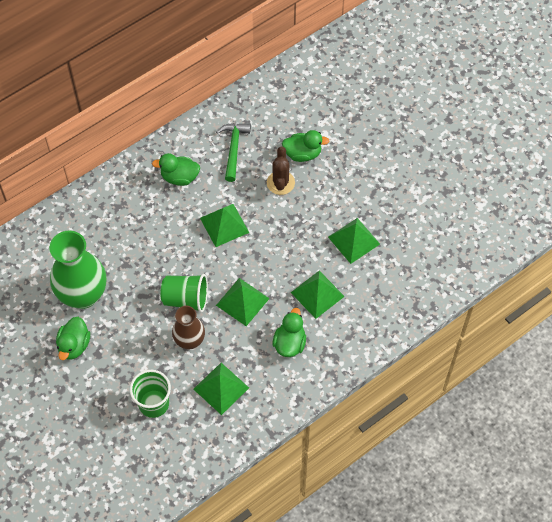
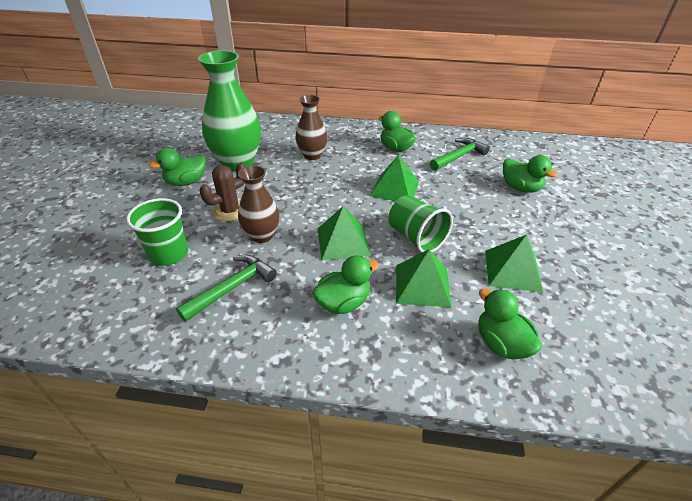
camera: 45 degrees right, 20 degrees down
(127, 239) = (312, 155): none -> brown vase
(186, 299) = (300, 209): green cup -> green cup (416, 238)
(221, 388) = (232, 287): green pyramid -> green hammer
(280, 183) = (478, 193): brown cactus -> brown cactus (230, 211)
(385, 298) = (501, 344): none -> green duck

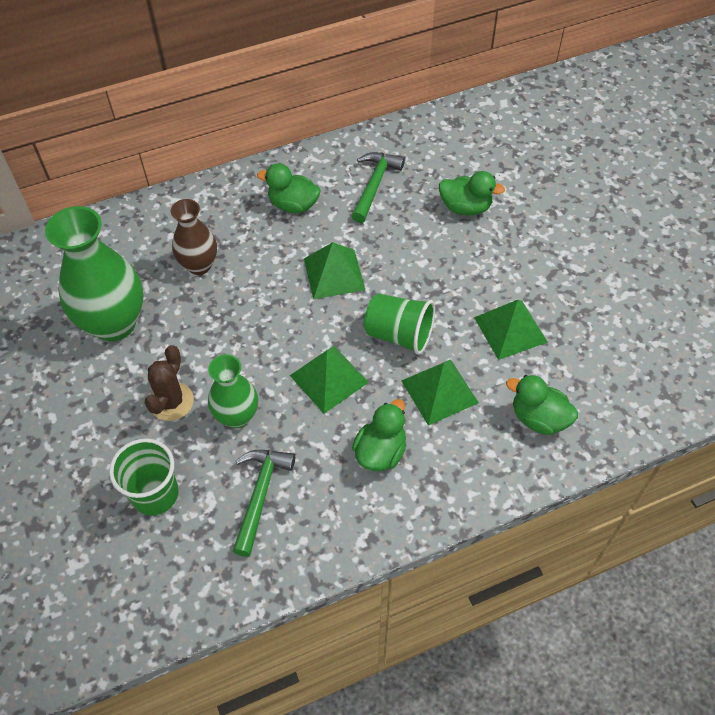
camera: 30 degrees left, 15 degrees up
(186, 182) = (76, 387): green duck -> none
(262, 235) = (237, 416): brown vase -> green vase

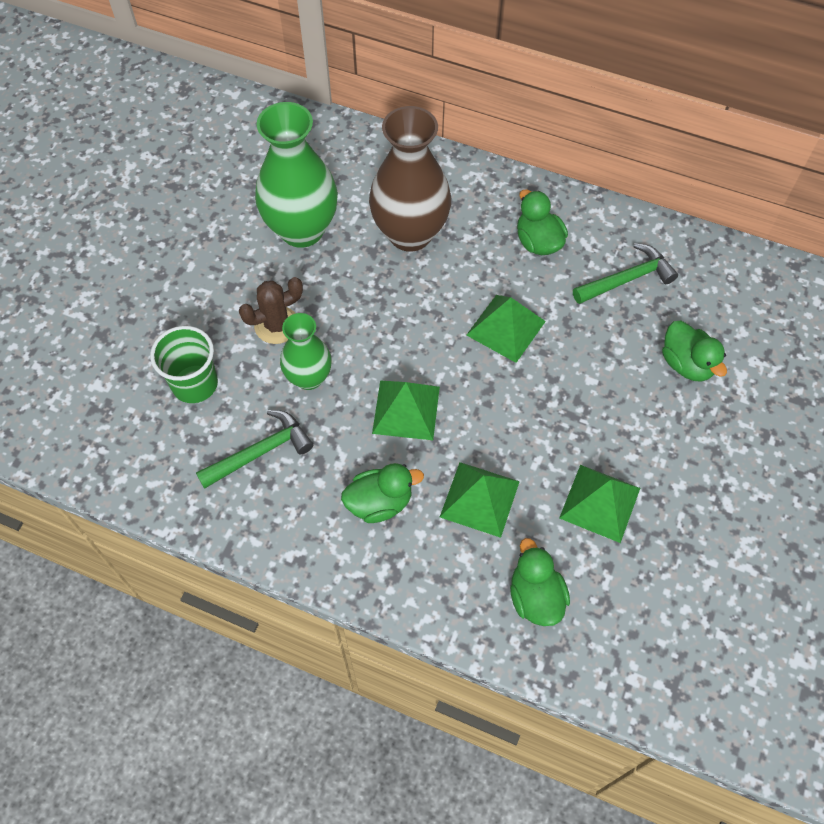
camera: 45 degrees right, 5 degrees up
(199, 265) = (410, 234): brown vase -> brown vase, size x1.71
(399, 334) = (501, 424): green cup -> none

